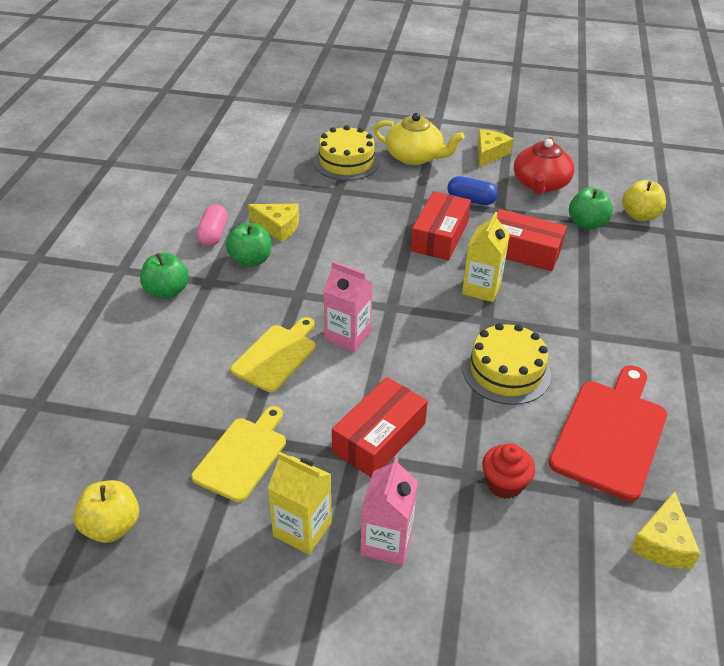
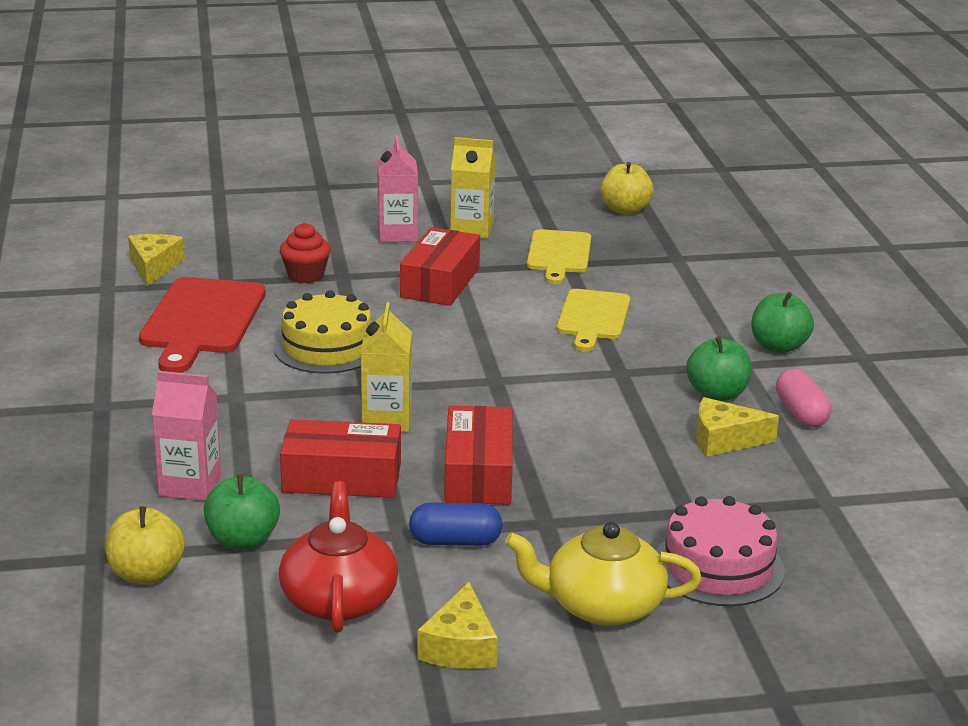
camera: 160 degrees right, 15 degrees down
(346, 162) = (718, 567): yellow cake -> pink cake
(347, 336) = (528, 345): pink carton -> pink carton (190, 485)

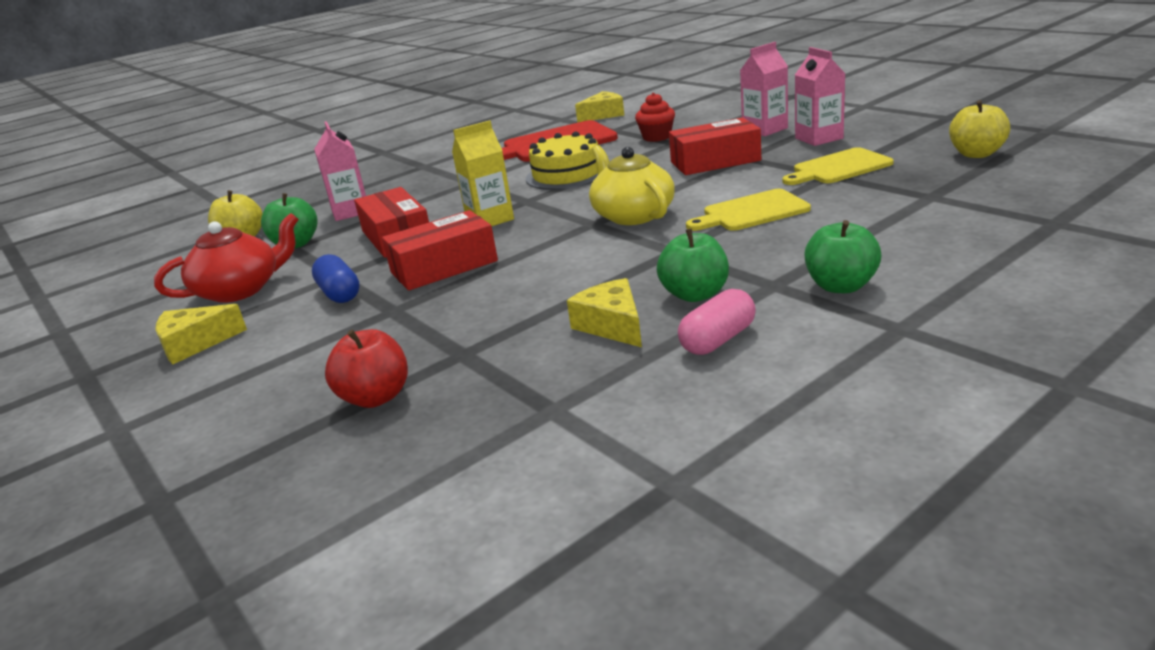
camera: 65 degrees right, 0 degrees up
(472, 230) = (819, 138): yellow carton -> pink carton
(602, 606) = (279, 371): yellow teapot -> yellow teapot (632, 215)
(718, 567) = (376, 397): pink cake -> red apple

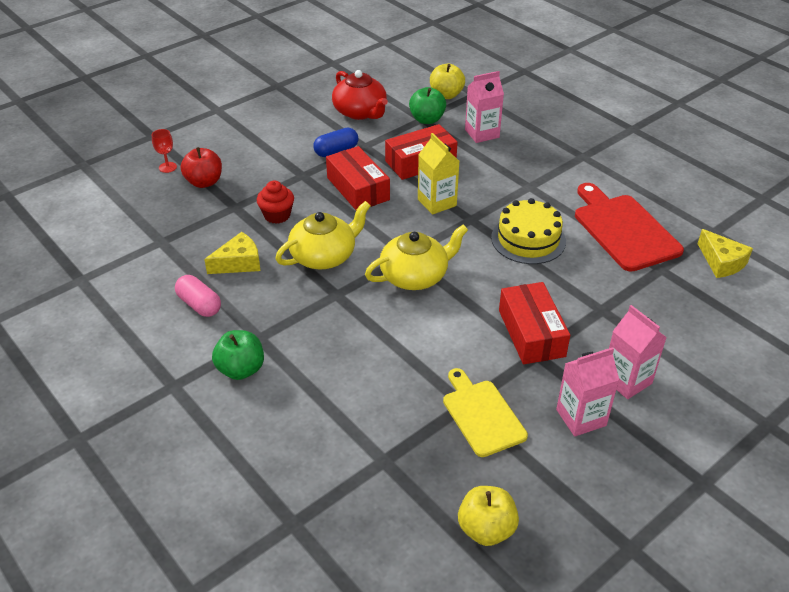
camera: 85 degrees right, 15 degrees up
(195, 344) = (295, 112): yellow cheese -> none
(302, 452) = (167, 167): none -> red goblet
(595, 268) = (324, 256): none -> yellow teapot
(656, 137) = (624, 298): red cupcake -> red cupcake (277, 215)
(695, 294) = (262, 300): green apple -> none
(751, 212) = (393, 342): yellow cutting board -> none

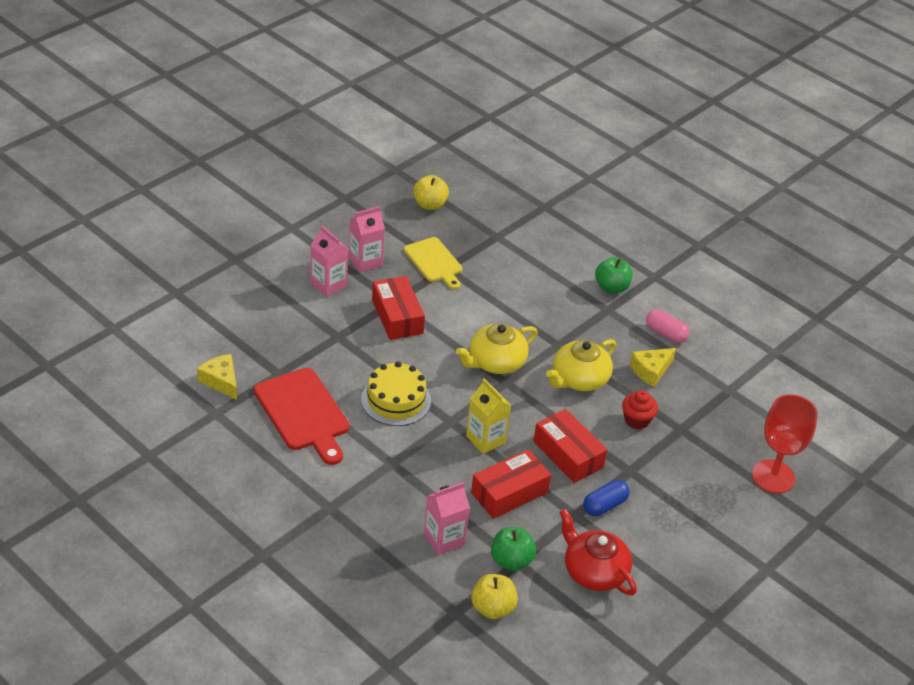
camera: 170 degrees right, 0 degrees up
(167, 167) = (773, 476): red goblet -> red goblet, size x2.30
(204, 182) = (725, 458): red apple -> none

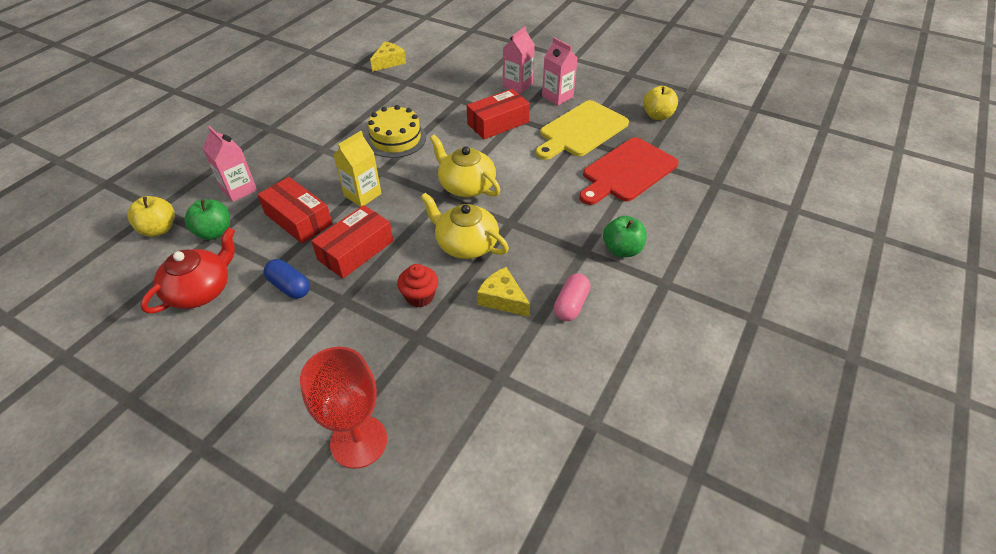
camera: 80 degrees right, 5 degrees up
(303, 413) = (367, 100): red cutting board -> red cutting board (627, 171)
(434, 262) = (581, 130): yellow cutting board -> yellow cutting board, size x1.50

